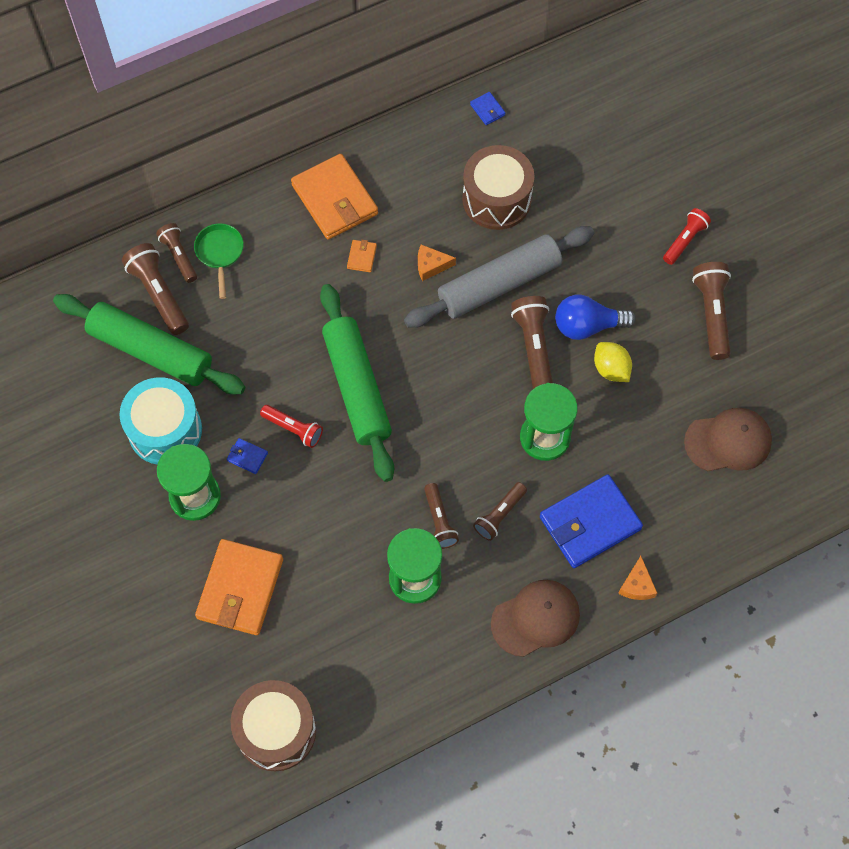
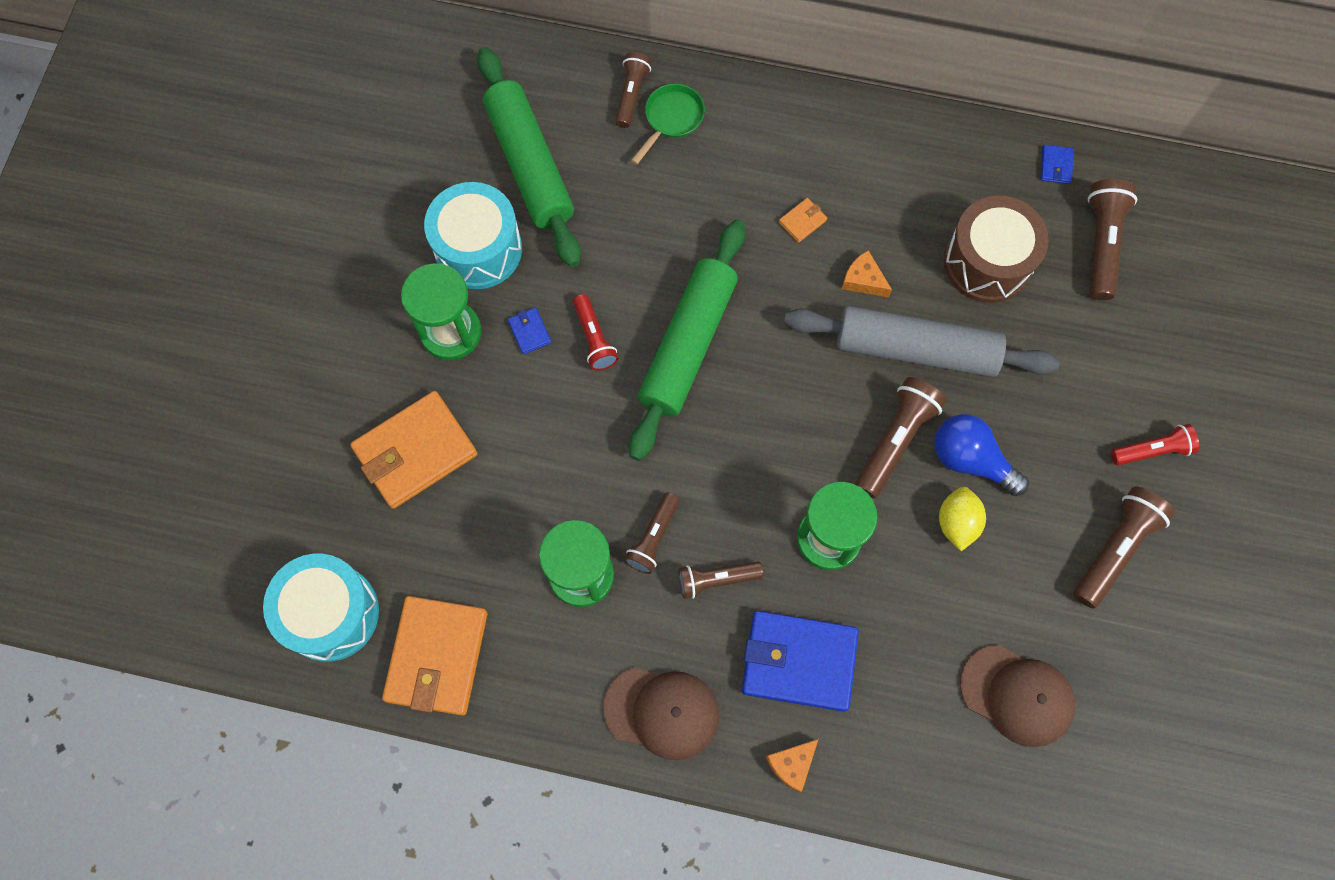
camera: 40 degrees right, 5 degrees up
(159, 294) = (583, 117): brown flashlight -> brown flashlight (1101, 244)
(276, 731) = (331, 613): brown drum -> turquoise drum
(334, 200) = (824, 146): orange wallet -> orange wallet (437, 656)

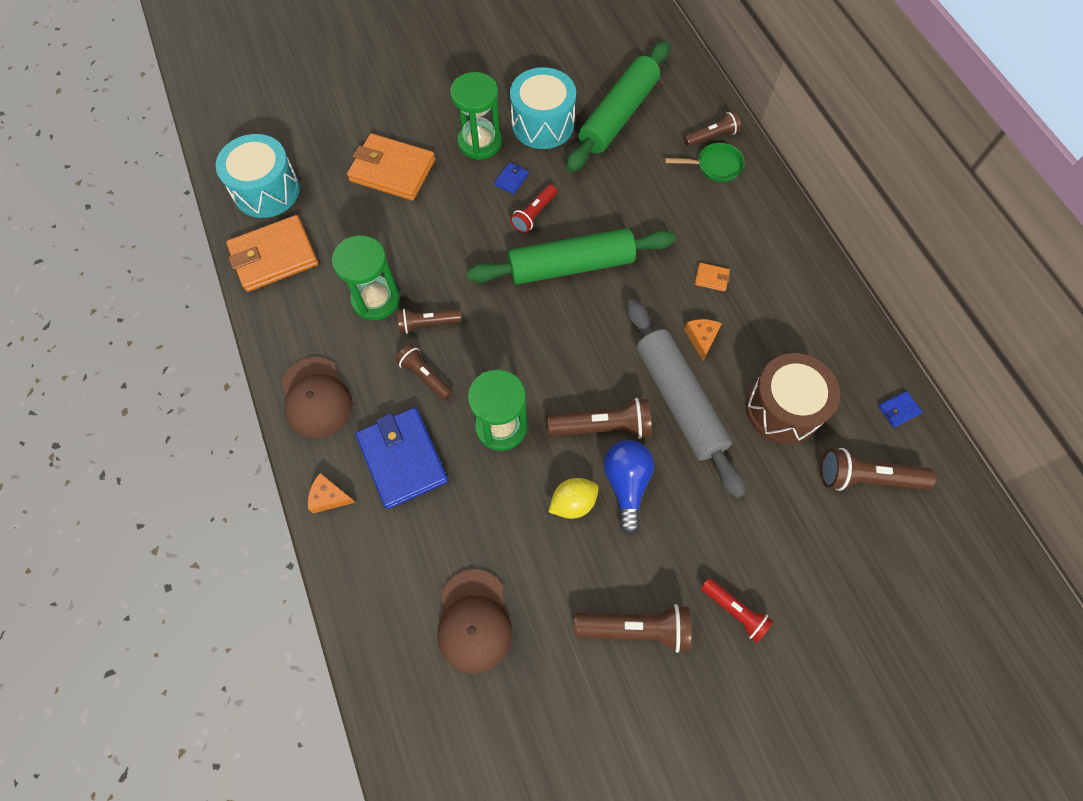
camera: 55 degrees right, 5 degrees down
(1101, 244) = (866, 478): brown flashlight -> brown flashlight turned 150 degrees counterclockwise

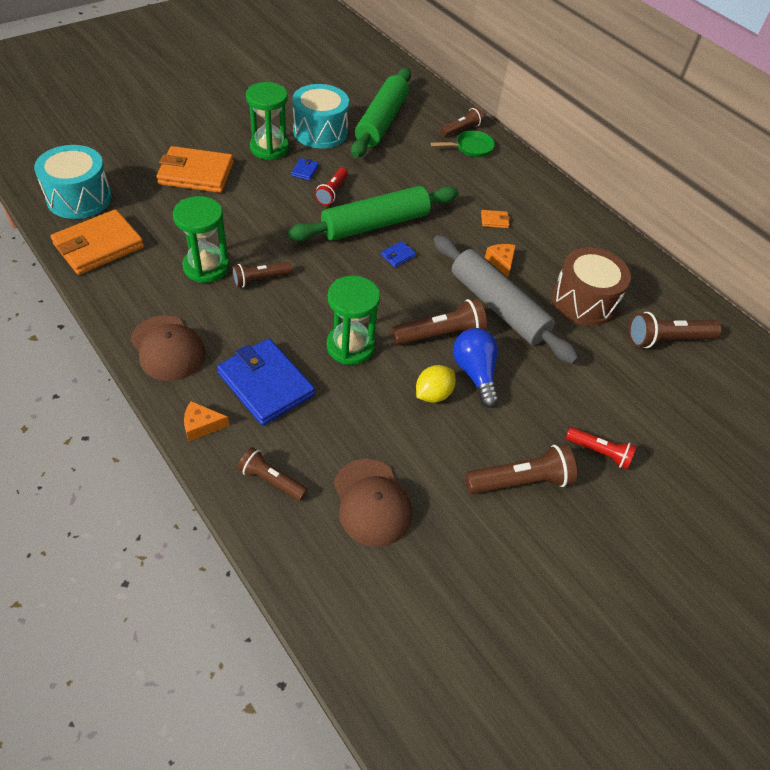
camera: 20 degrees left, 15 degrees down
(425, 376) = (269, 318): brown flashlight -> brown flashlight (271, 480)
(898, 410) = (672, 290): blue wallet -> blue wallet (398, 255)

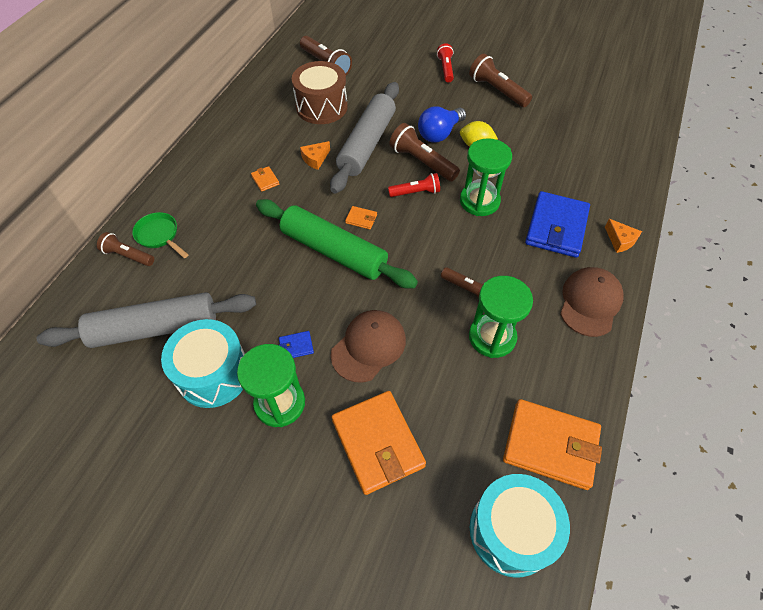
camera: 115 degrees left, 5 degrees up
(271, 480) = (613, 186): brown flashlight -> none
(332, 192) = (313, 305): red flashlight -> red flashlight (415, 192)
(372, 502) = (575, 139): brown cap -> brown cap (368, 346)
(382, 122) = (155, 328): green rolling pin -> grey rolling pin
(398, 255) = (361, 219): blue wallet -> orange wallet

